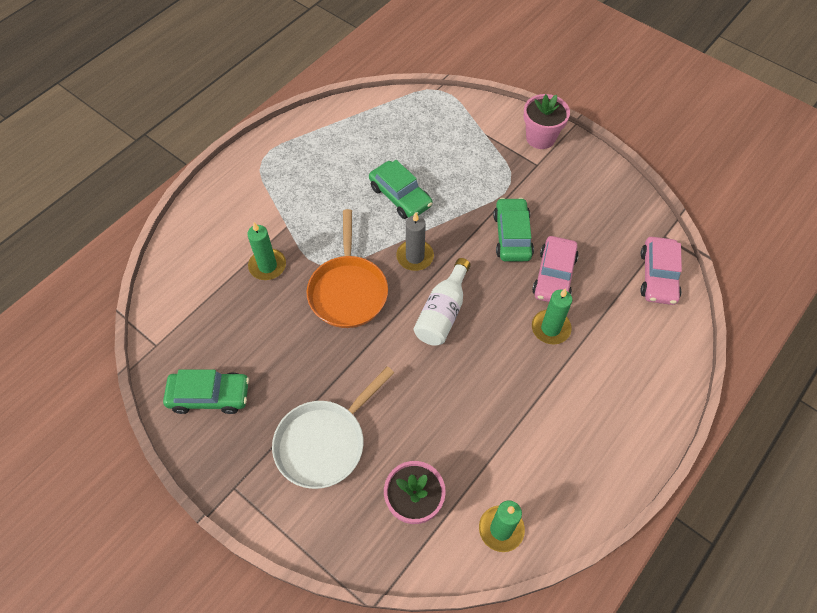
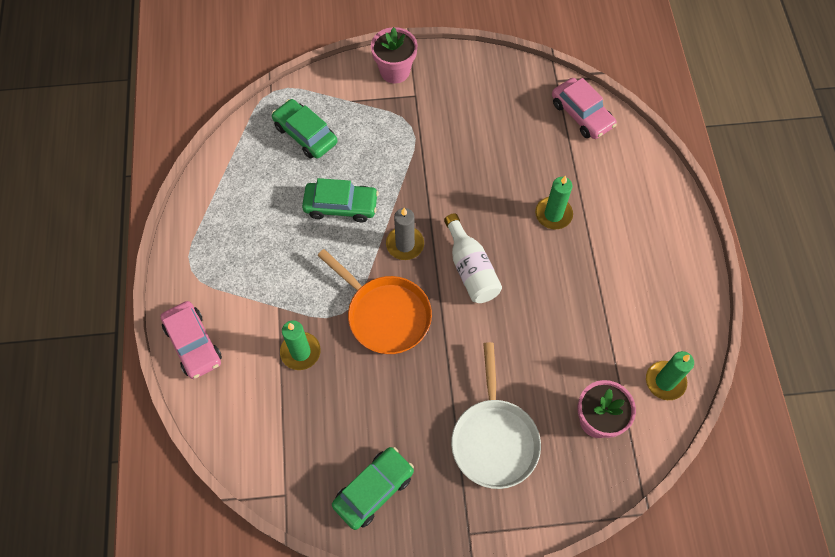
camera: 45 degrees left, 5 degrees up
(512, 236) = (456, 167): green car -> green car (305, 134)
(554, 276) = (516, 173): pink car -> pink car (193, 343)

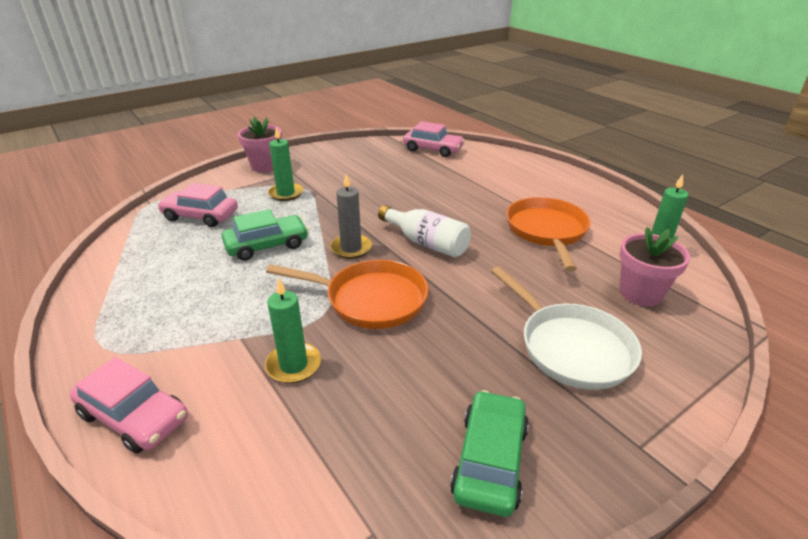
camera: 30 degrees left, 30 degrees down
(305, 134) = (200, 216): green car -> pink car
(553, 214) = (463, 195): green candle -> green candle (286, 193)
(587, 307) = (547, 231): none -> orange pan

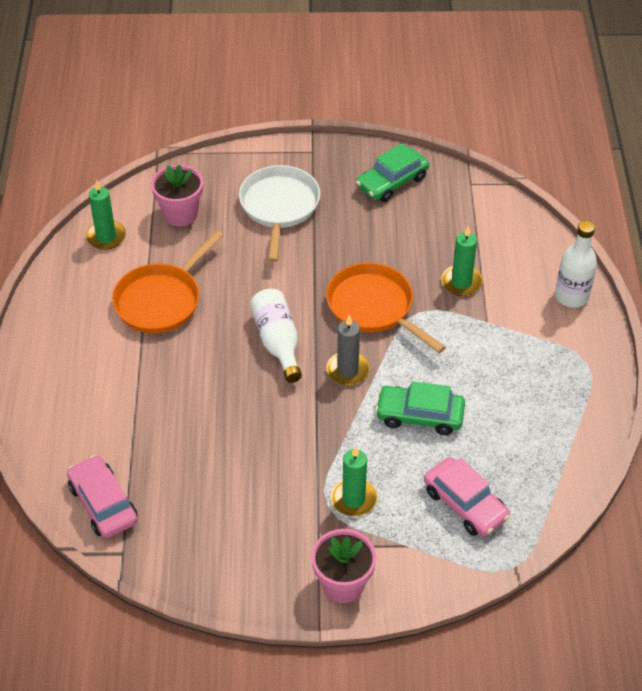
camera: 145 degrees left, 15 degrees up
(134, 416) = (571, 296): pink car -> white bottle

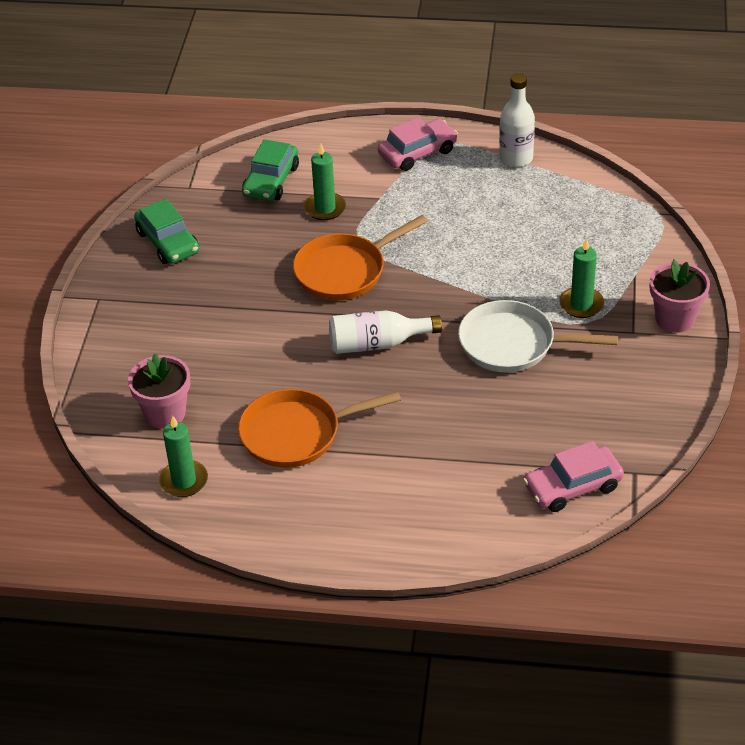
camera: 80 degrees left, 5 degrees down
(161, 300) = (297, 433): orange pan -> orange pan turned 120 degrees clockwise
(279, 207) = (180, 331): white pan -> white pan (513, 344)
(347, 370) = (424, 296): grey candle -> none
(419, 416) = (488, 253): green car -> green car (271, 181)
(465, 504) = (592, 235): pink car -> pink car (417, 152)
(571, 296) = (359, 141): white bottle -> white bottle (516, 158)

